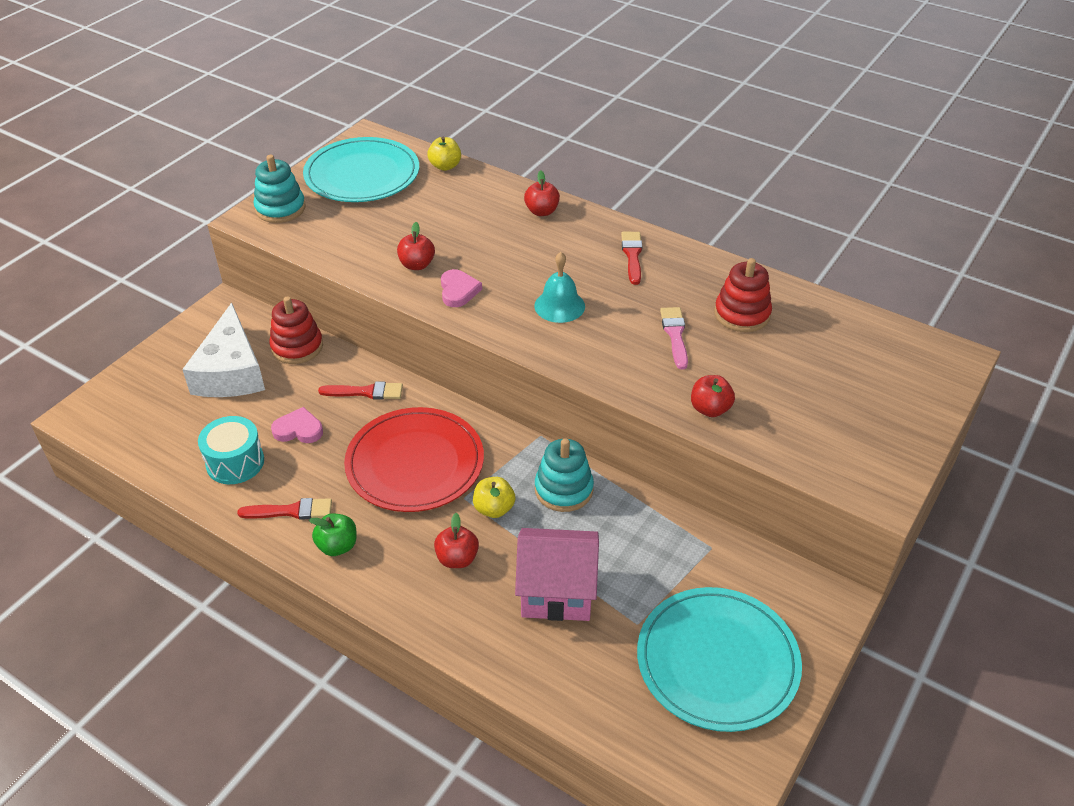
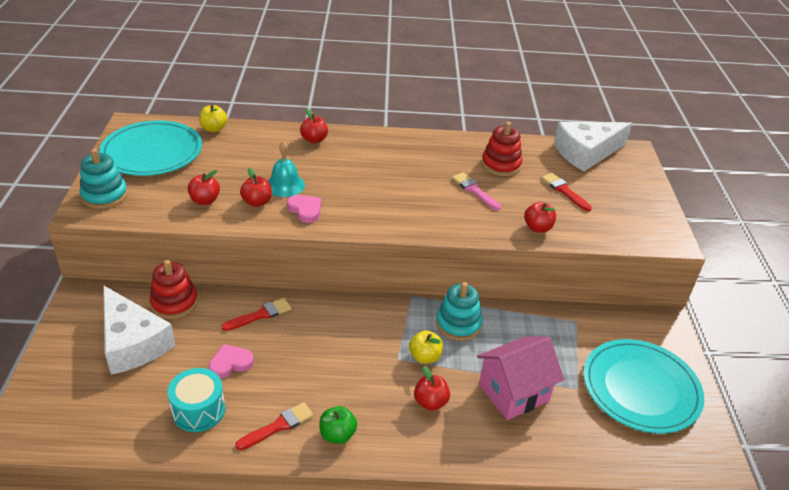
camera: 35 degrees left, 5 degrees down
(367, 245) = (205, 200): none -> red apple
(415, 463) = (342, 350): red plate -> none
(559, 306) = (385, 197): turquoise bell -> turquoise bell (285, 185)
(632, 255) = (401, 150): red brush -> red brush (564, 191)
(880, 337) = (586, 153): none -> white cheese

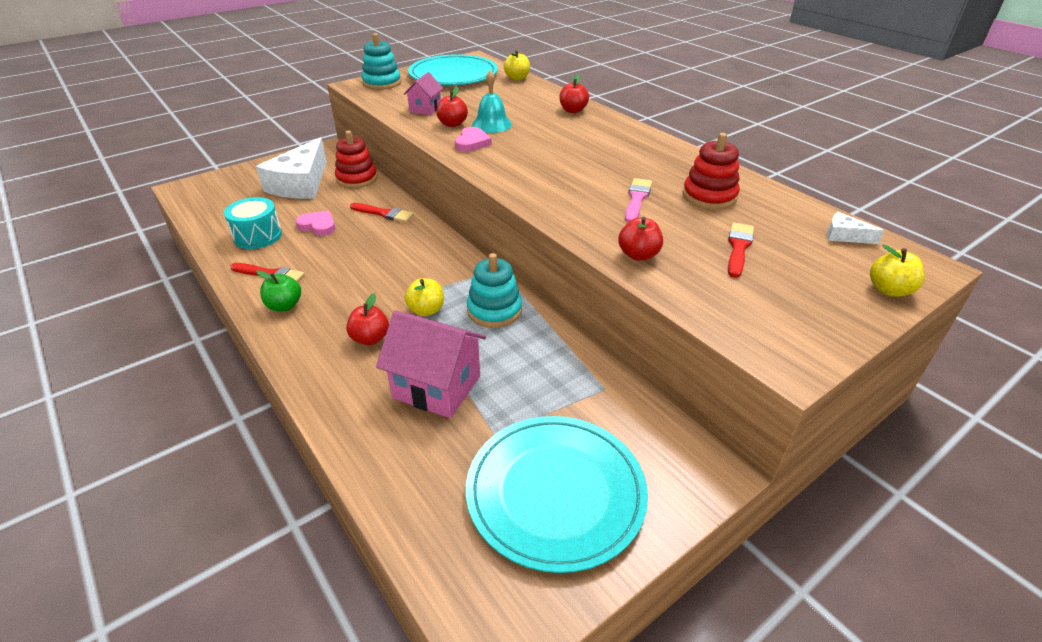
camera: 55 degrees right, 0 degrees up
(205, 200) = (425, 109): red apple -> pink house
(586, 153) = (844, 236): white cheese -> white cheese, size x0.41
(642, 175) = (889, 290): none -> yellow apple

